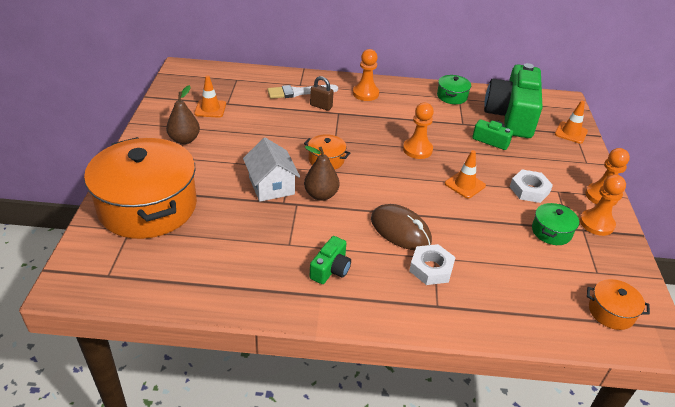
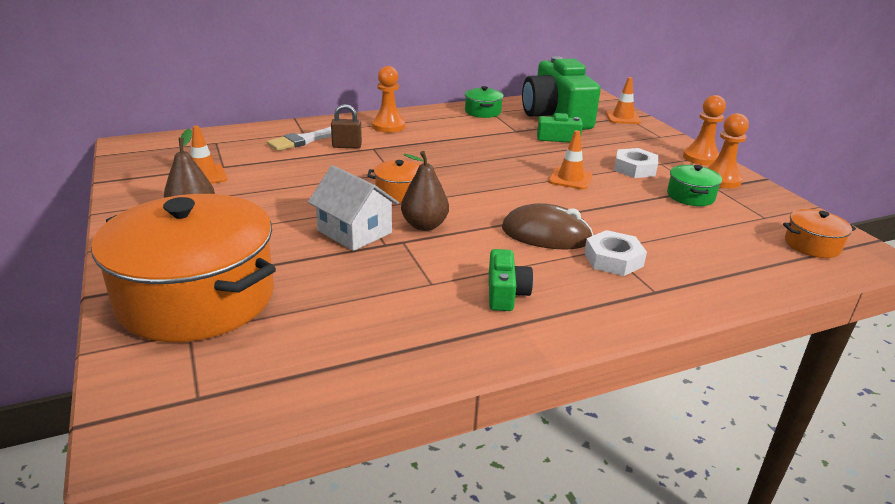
camera: 25 degrees left, 10 degrees down
(417, 149) = (492, 161): orange pawn -> none

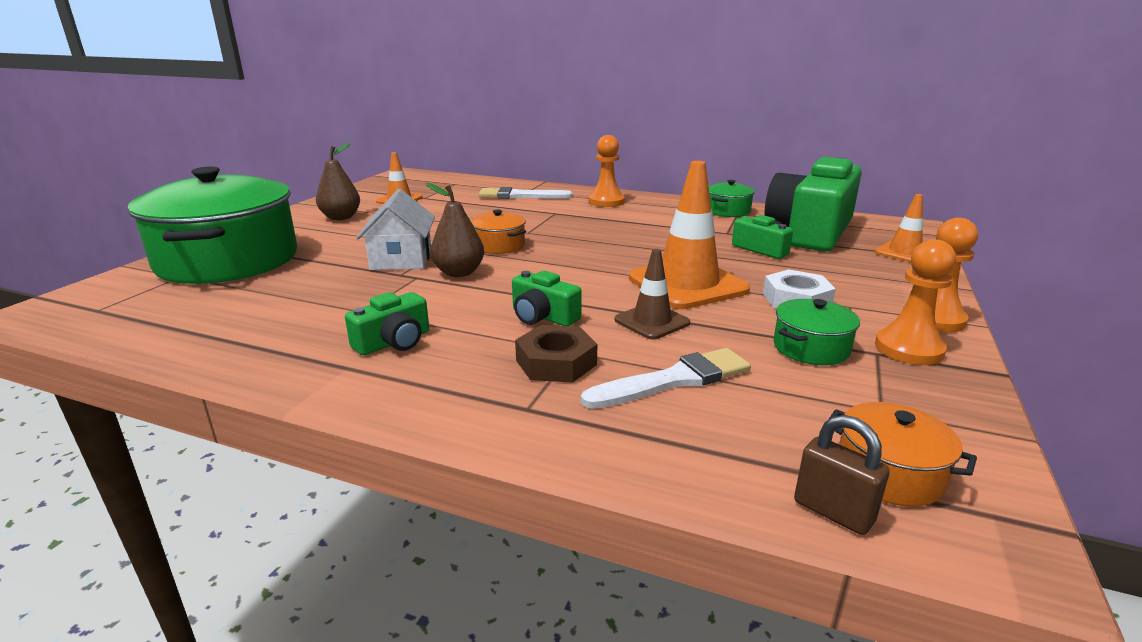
camera: 45 degrees right, 5 degrees down
(197, 297) = (228, 260): orange pot -> green pot
(347, 146) = (537, 206): brown padlock -> brown padlock (833, 512)
(546, 234) = (543, 317): brown mouse -> green camera
(570, 179) = (687, 284): orange traffic cone -> orange traffic cone, size x1.81
(603, 212) = (652, 321): none -> brown traffic cone
(613, 259) = (556, 362): white nut -> brown nut
(677, 242) = (674, 380): none -> white brush

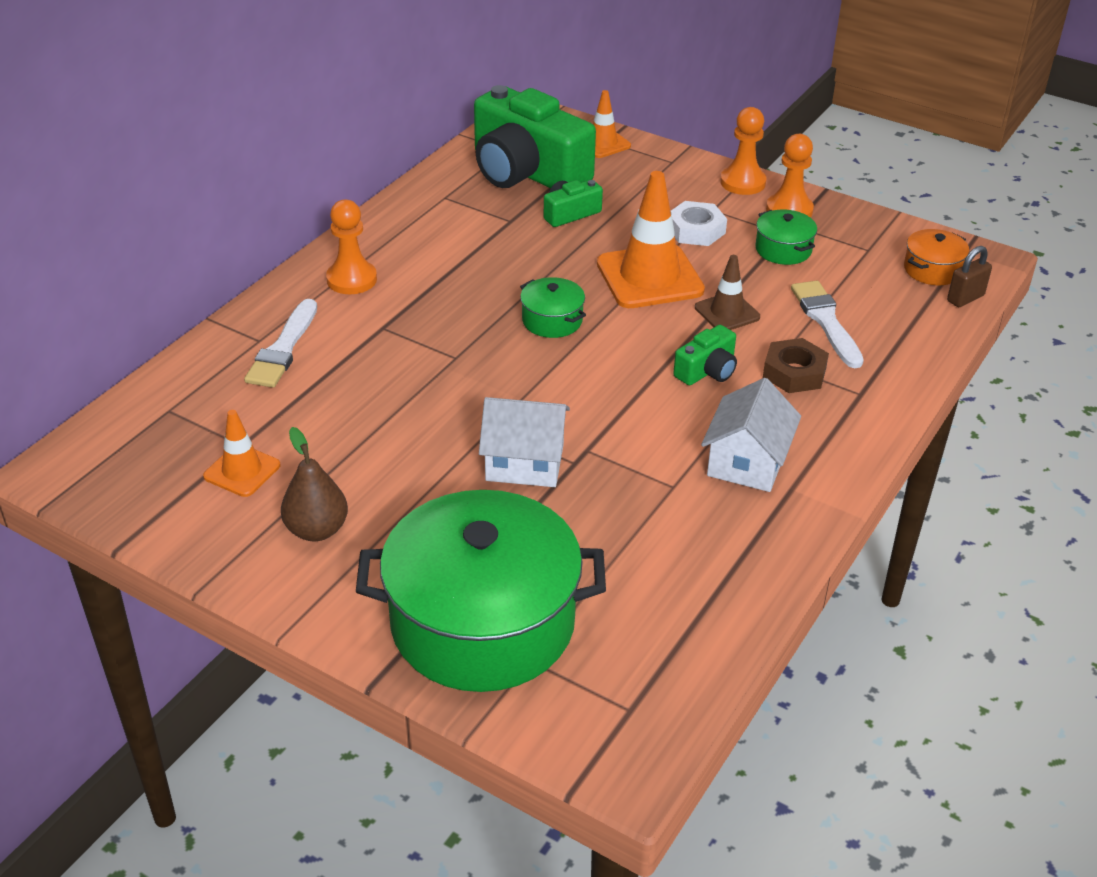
camera: 80 degrees left, 15 degrees up
(394, 342) = (747, 462): green camera -> white house
(459, 273) = (582, 418): brown pear -> none
(499, 245) = (500, 383): orange pot -> none
(728, 211) = (434, 201): green pot -> green pot (552, 320)

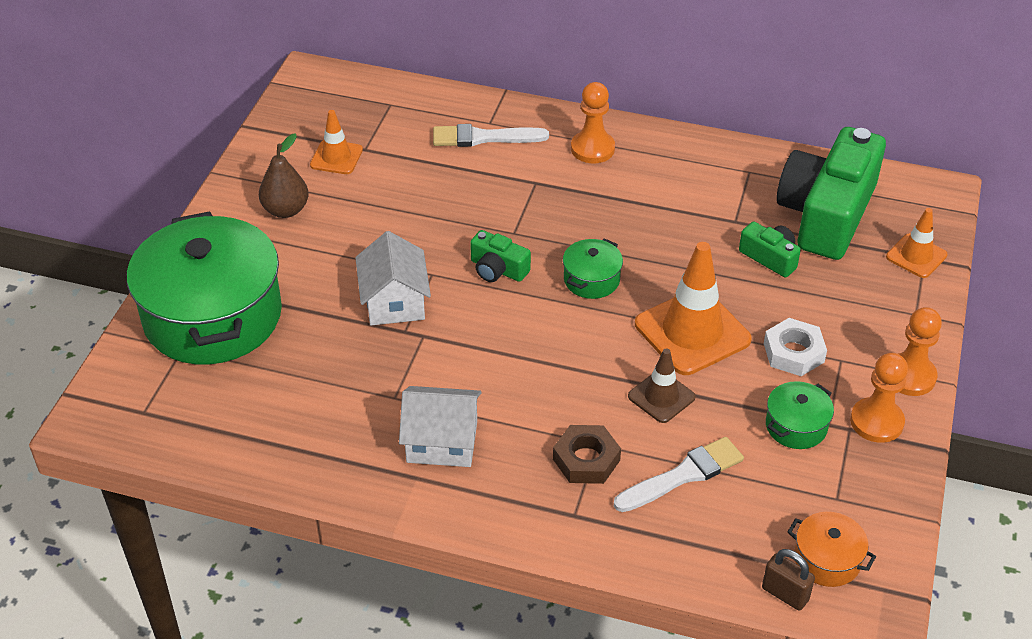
camera: 75 degrees right, 5 degrees up
(707, 370) = (562, 396): green camera -> green camera (498, 269)

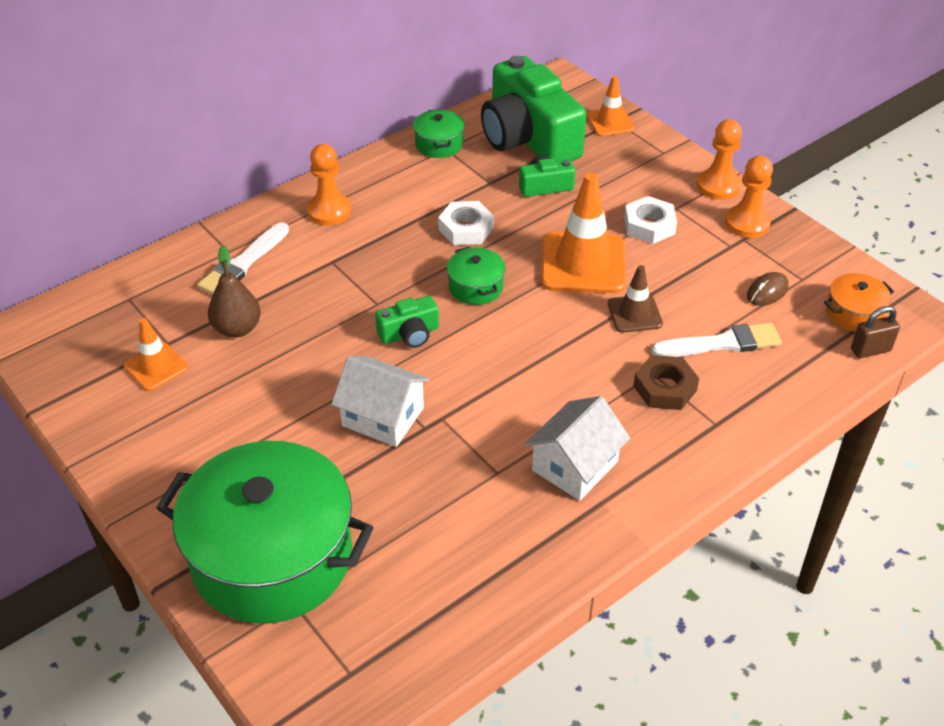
camera: 55 degrees left, 0 degrees up
(286, 210) = (186, 435): brown pear -> brown pear (237, 328)
(658, 237) = (466, 229): none -> white nut
(683, 475) = (722, 343): white brush -> white brush turned 75 degrees clockwise
(789, 479) = (767, 291): none -> brown mouse
(796, 426) = (720, 262): green pot -> green pot (439, 144)

